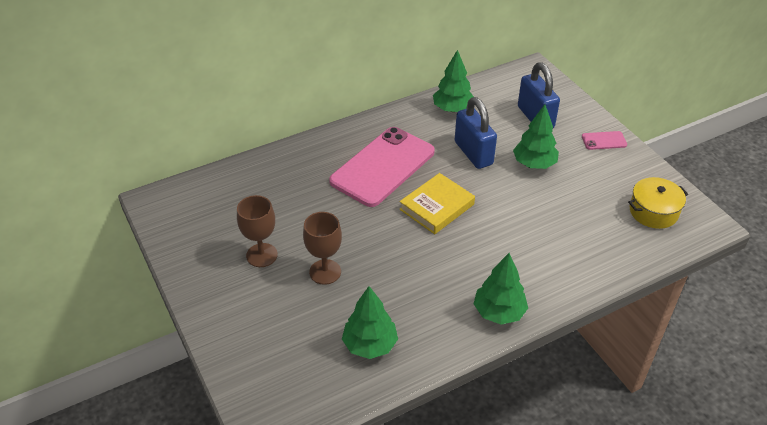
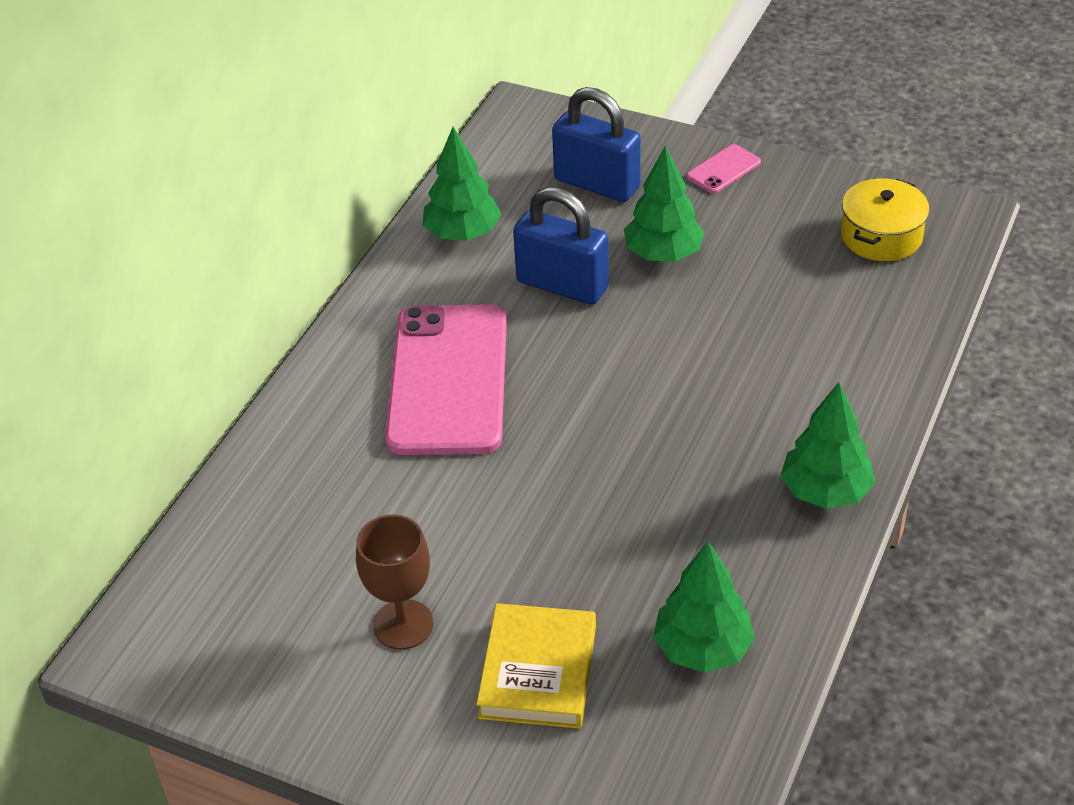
camera: 35 degrees left, 0 degrees up
(325, 272) = (528, 588): brown goblet -> none
(437, 207) = (591, 394): yellow book -> yellow book (538, 672)

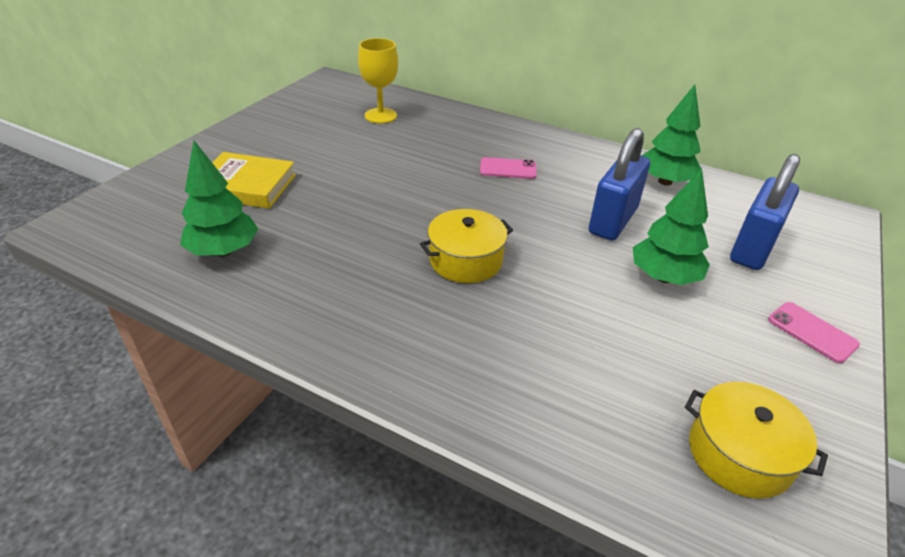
camera: 90 degrees right, 5 degrees down
(282, 546) = (380, 116): none -> yellow goblet
(403, 624) = (307, 146): brown goblet -> none
(448, 380) = (508, 169): pink phone -> pink phone, size x0.40
(669, 410) = (465, 260): none -> yellow pot
(825, 491) = (350, 339): green tree -> none

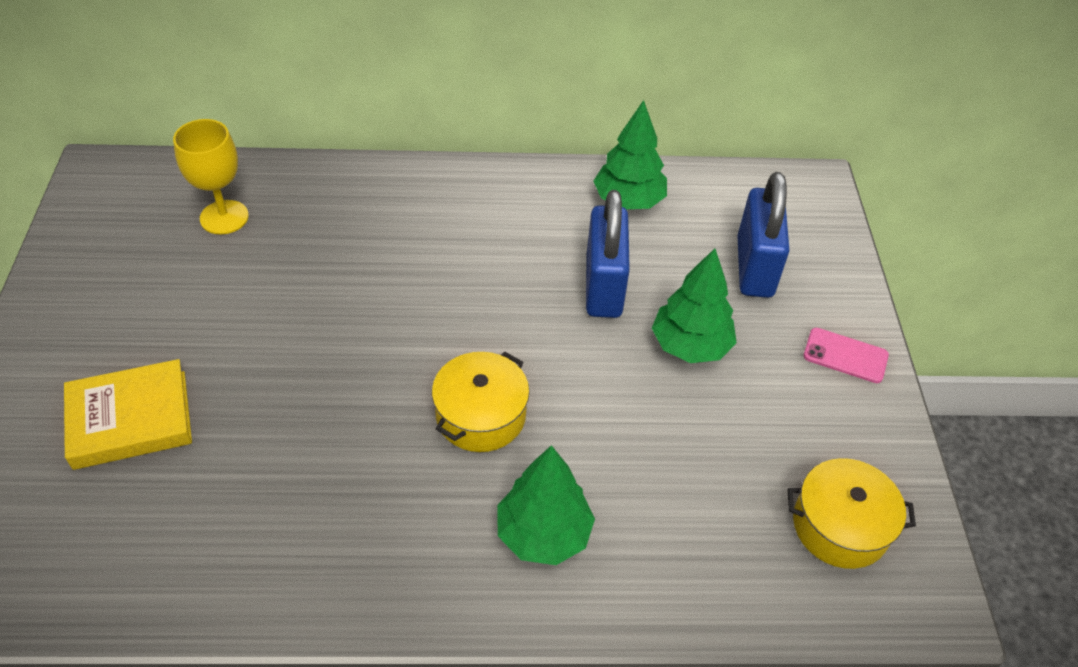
camera: 30 degrees left, 10 degrees up
(224, 251) = (185, 535): green tree -> green tree (543, 534)
(508, 169) = (446, 251): pink phone -> none

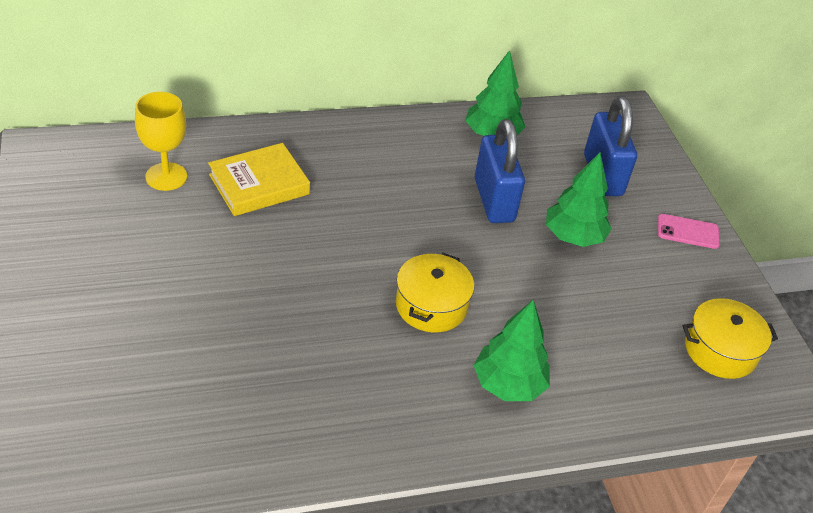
camera: 15 degrees left, 5 degrees down
(130, 419) = (146, 342): yellow book -> yellow book (259, 184)

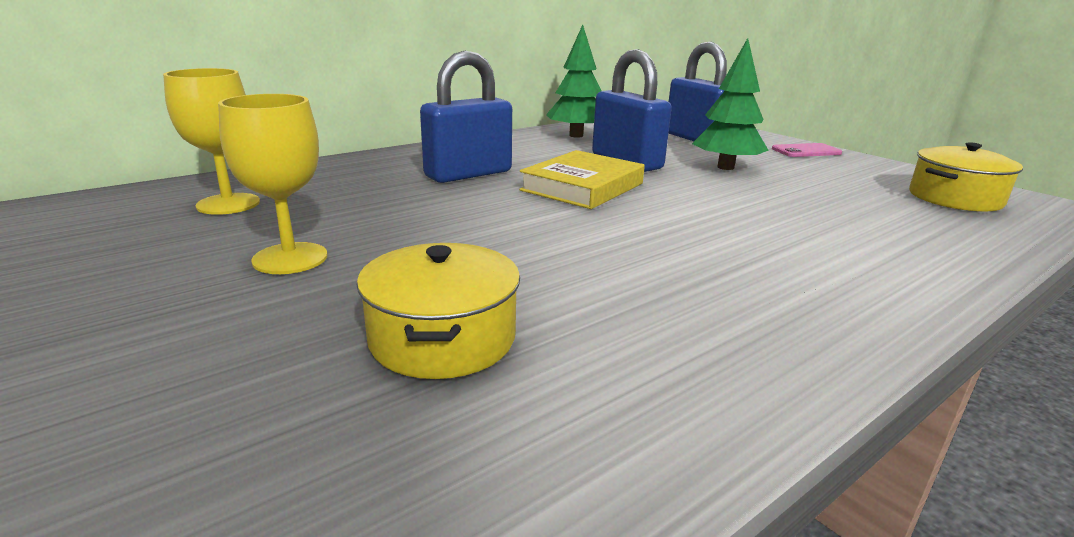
camera: 20 degrees left, 20 degrees down
(181, 258) = (290, 258): none -> yellow goblet
(259, 184) = (362, 190): yellow book -> yellow book (582, 187)
(349, 182) = (468, 174): none -> blue padlock
(431, 305) = (661, 228): yellow pot -> yellow pot (442, 338)
(508, 384) = (832, 262): green tree -> none

